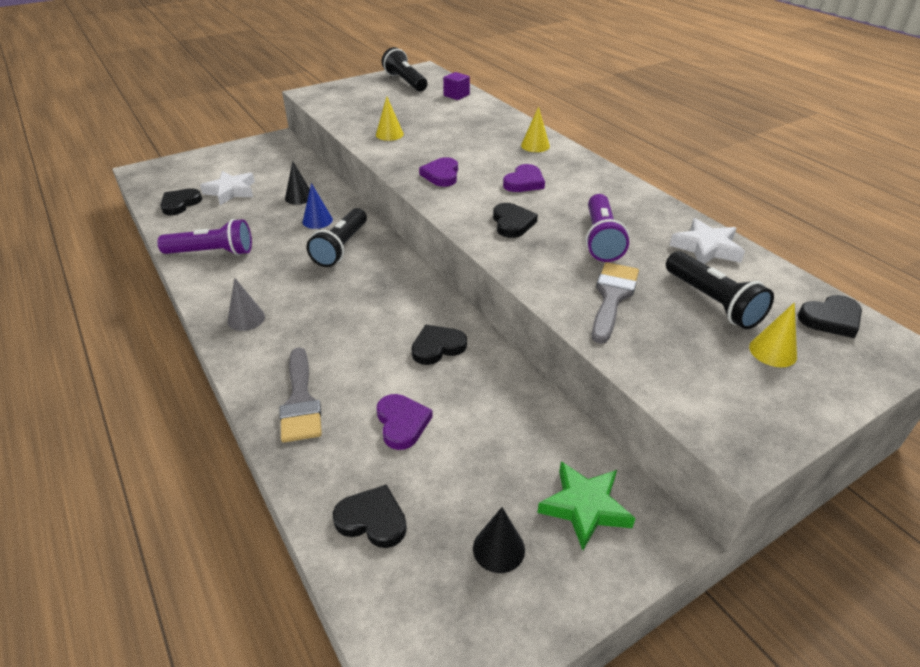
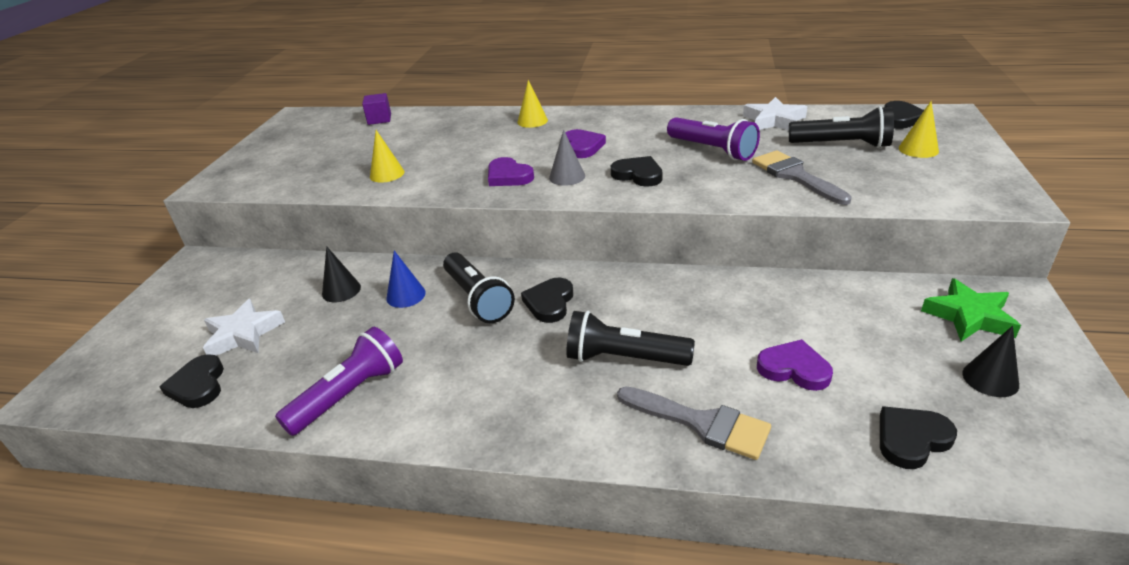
camera: 45 degrees left, 5 degrees down
(246, 319) = (516, 413): grey cone -> grey cone (567, 176)
(405, 82) = (301, 131): black flashlight -> black flashlight (624, 358)
(437, 347) = (706, 305): black heart -> black heart (549, 303)

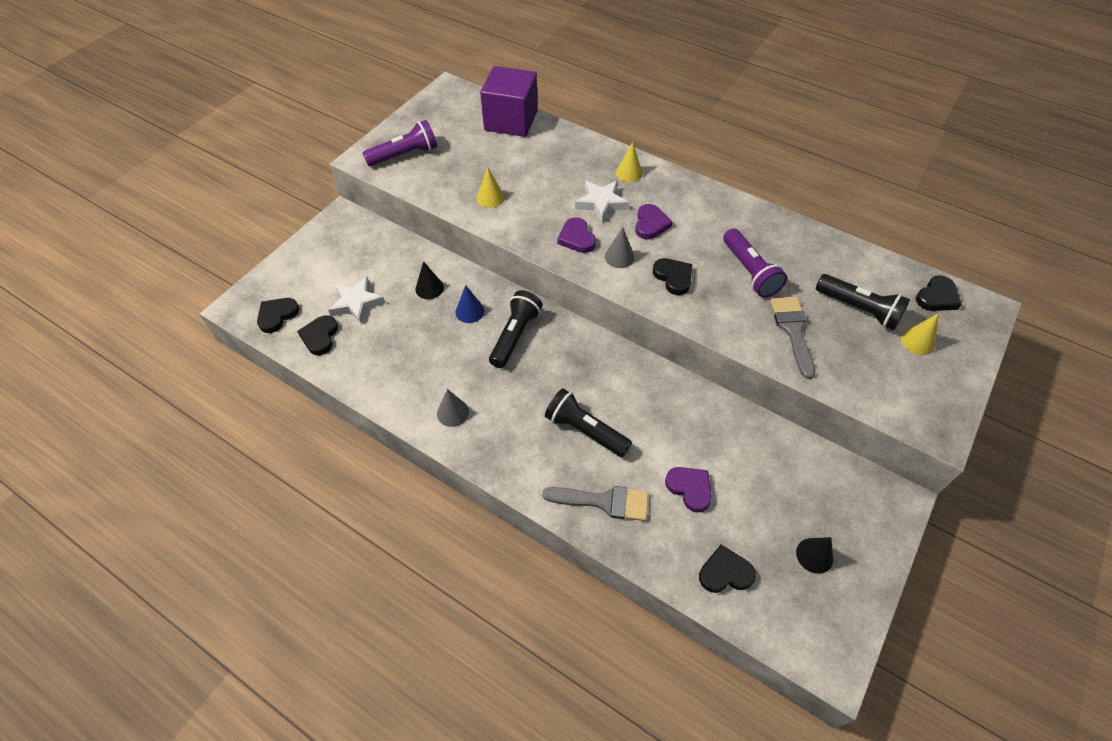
camera: 20 degrees right, 20 degrees up
(350, 395) = (405, 384): purple flashlight -> purple flashlight (405, 155)
(379, 119) = (511, 121): purple cube -> purple cube, size x2.27
(435, 401) = (453, 412): none -> grey cone
(477, 299) = (515, 336): black flashlight -> black flashlight turned 150 degrees counterclockwise
(549, 303) = (562, 360): black heart -> black heart (277, 315)
(701, 423) = (604, 502): grey brush -> grey brush turned 45 degrees counterclockwise
(774, 120) = (826, 254): white star -> white star (601, 203)
(969, 316) = (845, 501): green star -> none

